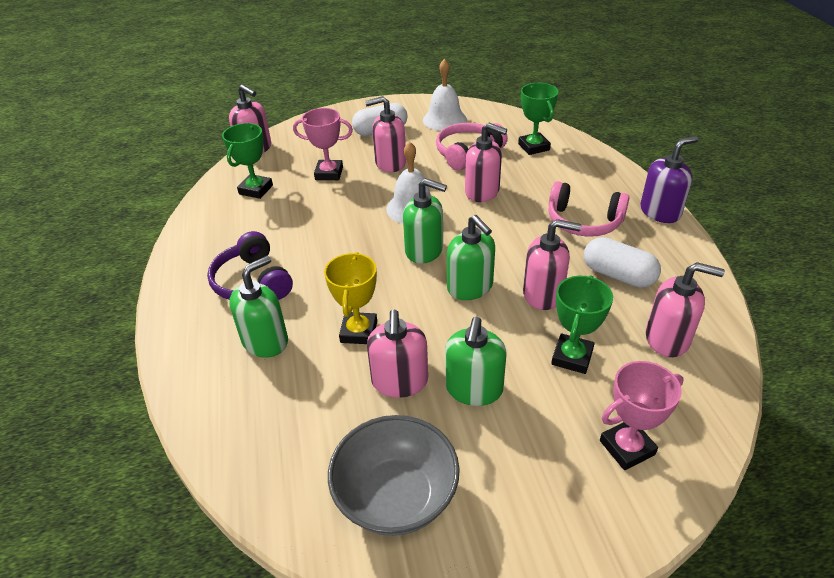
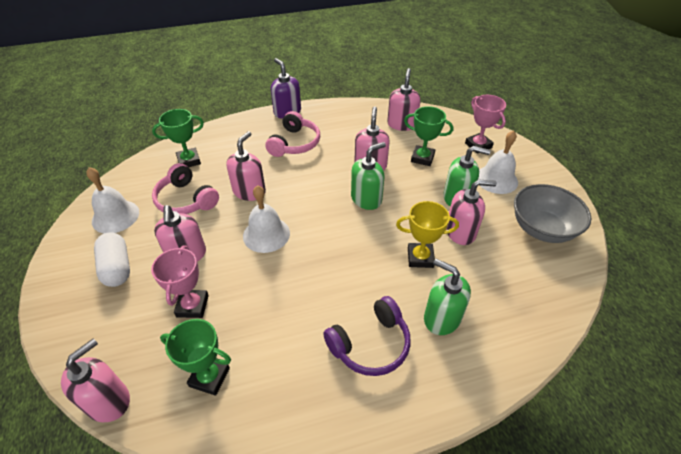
camera: 95 degrees left, 5 degrees up
(424, 250) = (325, 224): green soap dispenser -> none
(525, 456) = (496, 179): none -> white bell
(618, 275) = (350, 135): white capsule -> none

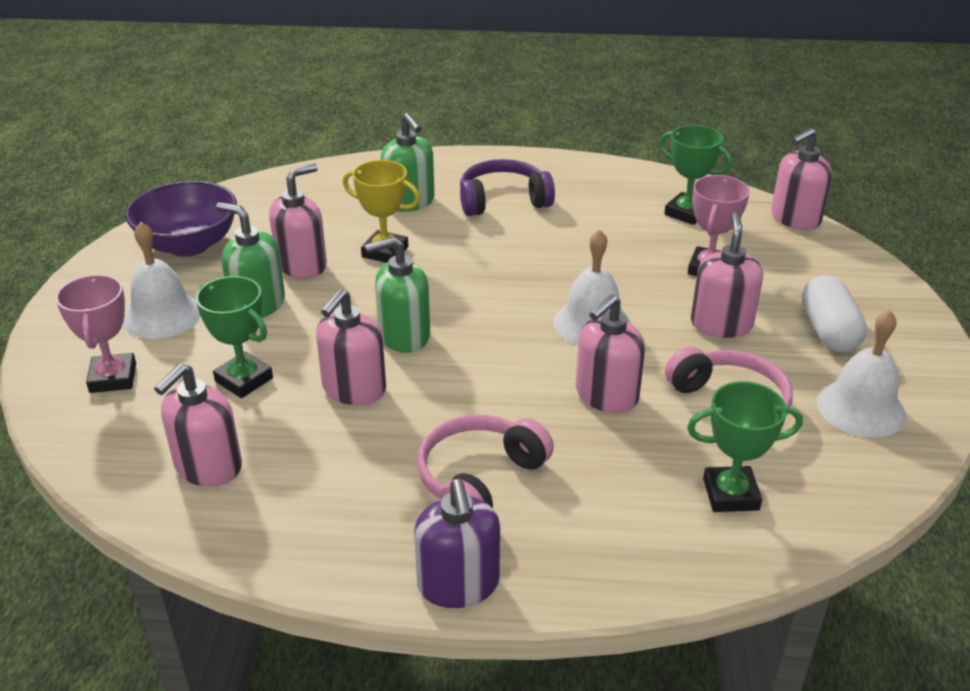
camera: 160 degrees left, 10 degrees down
(460, 232) = (302, 265): pink soap dispenser -> pink soap dispenser turned 120 degrees clockwise
(542, 229) = (189, 245): grey bowl -> purple bowl

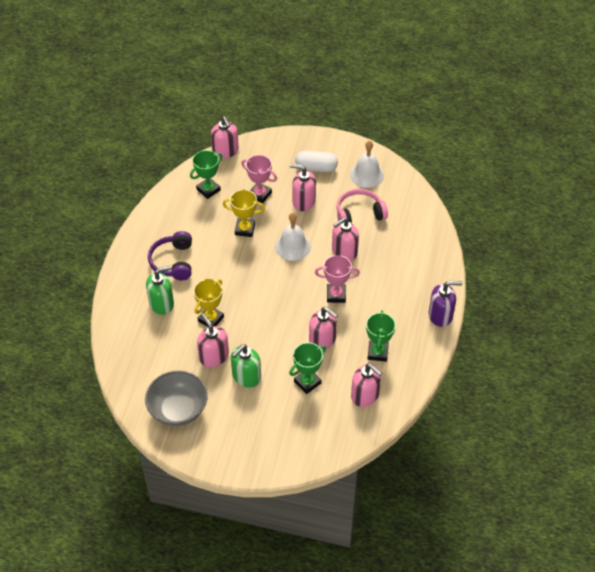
camera: 80 degrees left, 15 degrees up
(113, 378) = (295, 437): pink trophy -> pink trophy (336, 295)
(162, 315) = (246, 419): white bell -> none
(189, 245) = (178, 409): purple bowl -> grey bowl
(404, 336) = (286, 317): green soap dispenser -> none
(479, 478) = (387, 302): pink headphones -> none
(606, 395) = (344, 251): pink soap dispenser -> pink soap dispenser turned 90 degrees clockwise
(610, 262) = (245, 229): none -> yellow trophy
(730, 494) = (407, 227): green trophy -> green trophy (377, 352)

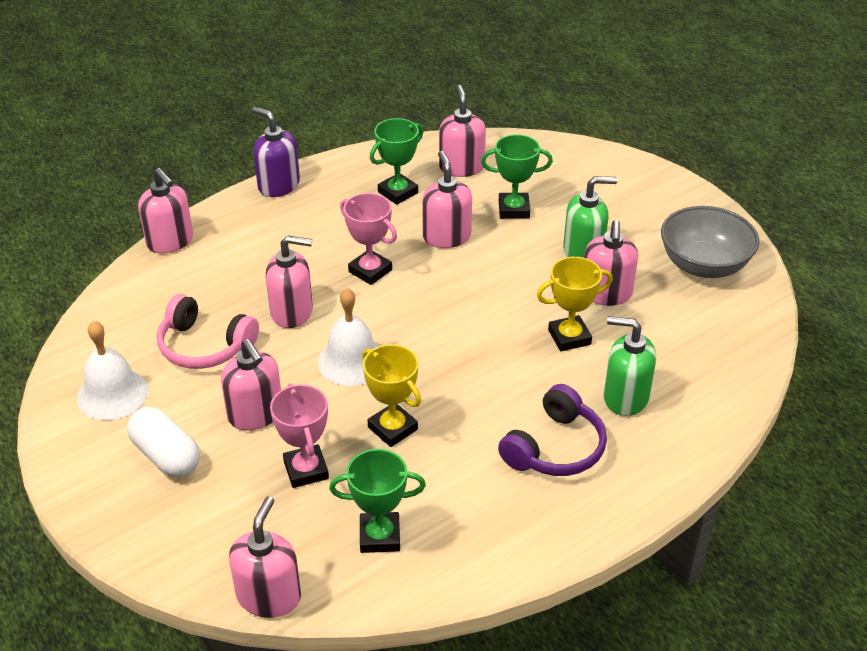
camera: 140 degrees left, 10 degrees down
(443, 250) = (170, 241): none -> pink soap dispenser

